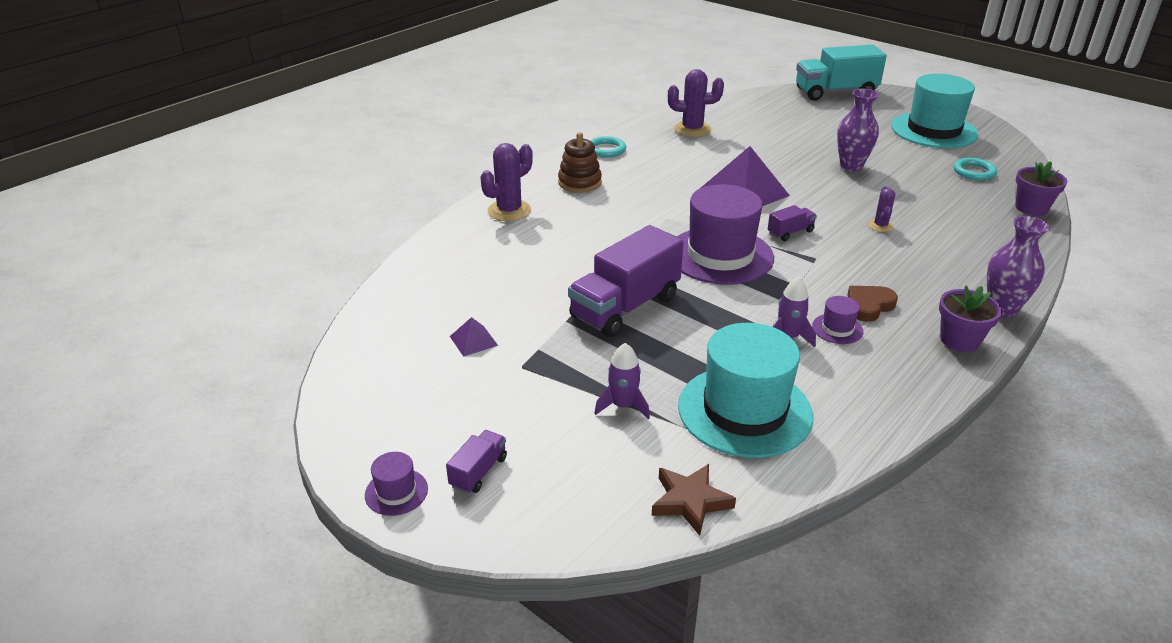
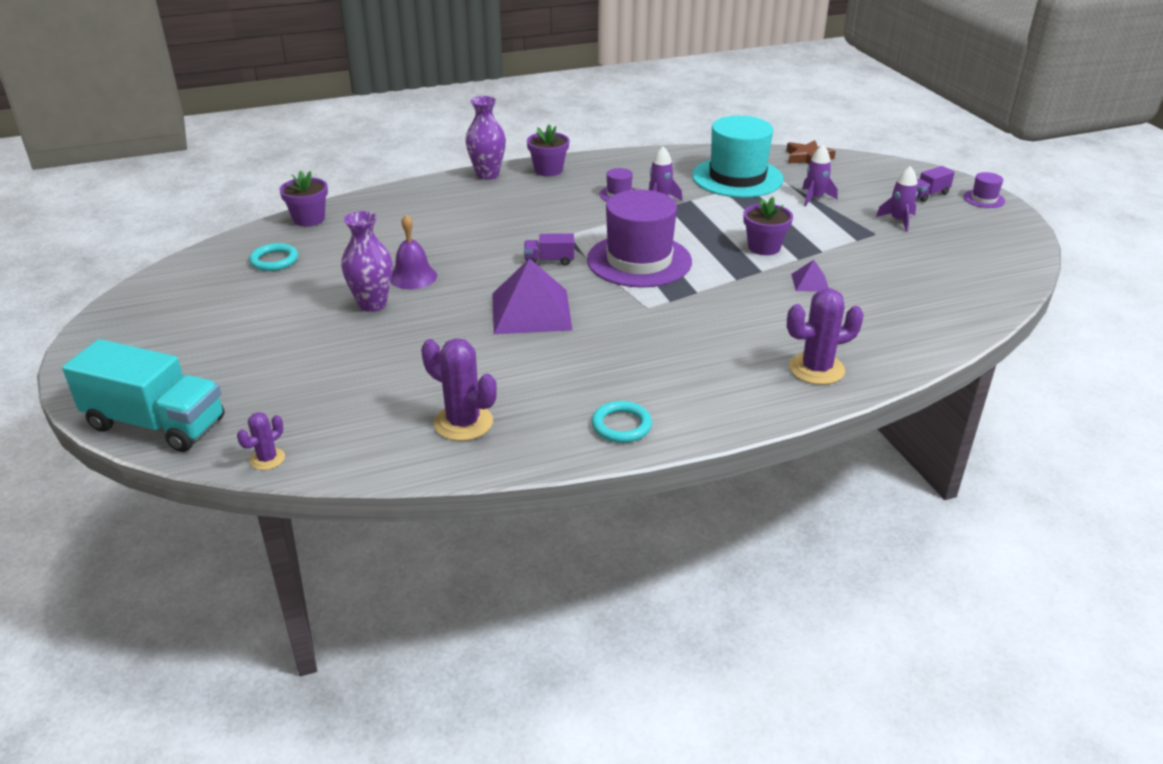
camera: 150 degrees left, 0 degrees up
(473, 341) = (907, 258): purple pyramid -> purple pyramid (810, 282)
(502, 399) = (898, 221): none -> purple rocket
(579, 182) = (703, 382): brown stacking toy -> none
(625, 307) = (764, 247): purple truck -> purple flower pot
(862, 190) = (413, 277): none -> purple bell
(869, 306) = (574, 199): brown heart -> none
(880, 226) = (462, 243): purple cactus -> purple cactus (267, 459)
(933, 130) = (193, 317): turquoise hat -> none

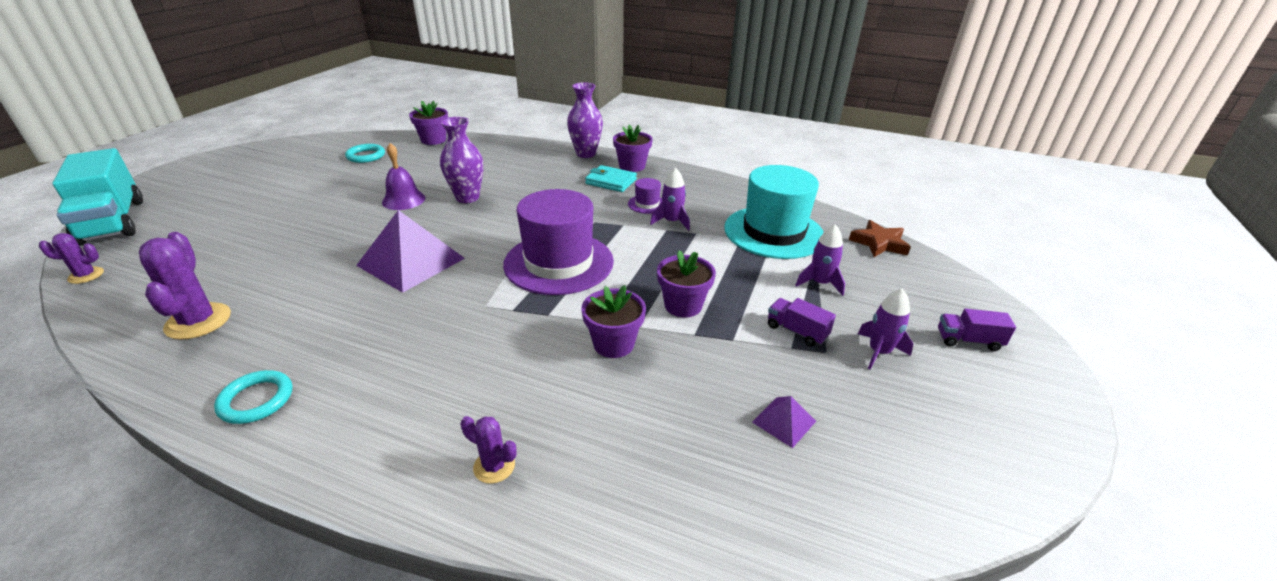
camera: 40 degrees right, 0 degrees up
(372, 304) = (346, 206): purple vase -> purple vase (467, 198)
(549, 260) = (500, 230): purple truck -> purple truck (796, 331)
(557, 189) = (611, 181): none -> turquoise wallet
(765, 286) = (613, 344): none -> purple flower pot
(810, 282) = (663, 365): purple pyramid -> purple pyramid (784, 421)
(816, 369) = (494, 466): purple cactus -> purple cactus, size x0.56
(984, 199) = (1044, 382): purple hat -> none

